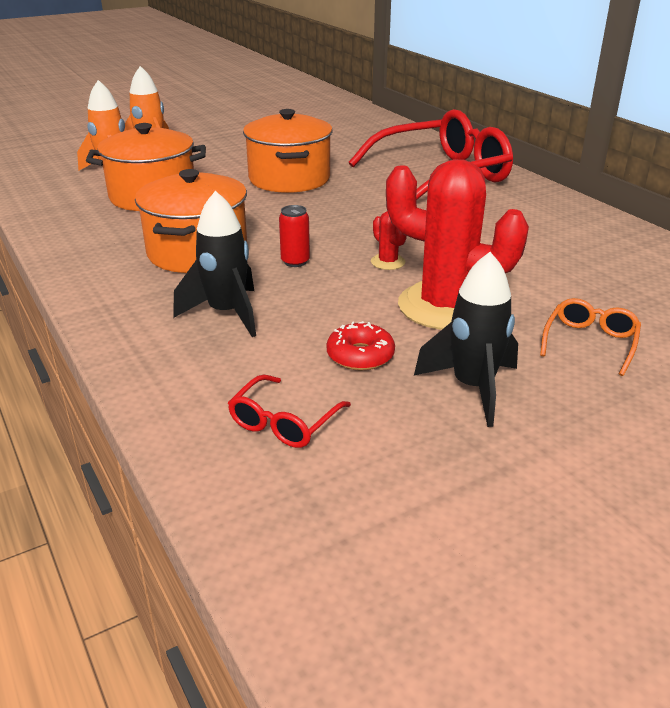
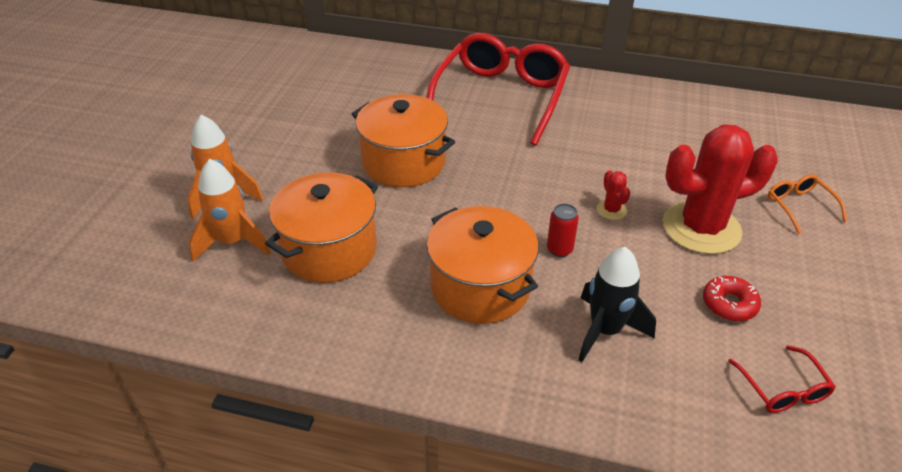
camera: 45 degrees left, 10 degrees up
(388, 262) = (611, 210): red cactus -> red cactus turned 60 degrees clockwise
(473, 388) = (810, 284): black rocket -> none

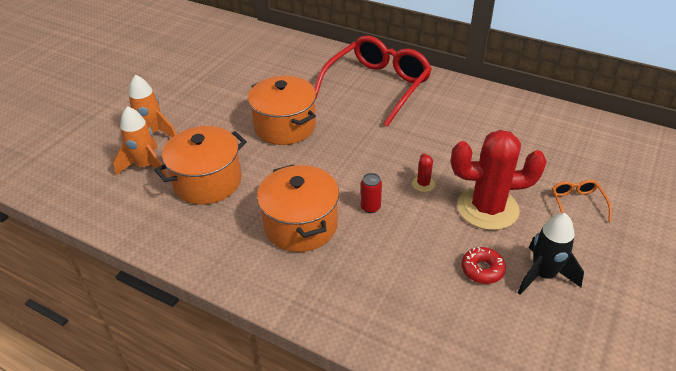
camera: 15 degrees right, 0 degrees up
(605, 331) = (377, 272): black rocket -> black rocket (543, 275)
(782, 389) = (494, 340): red glasses -> none

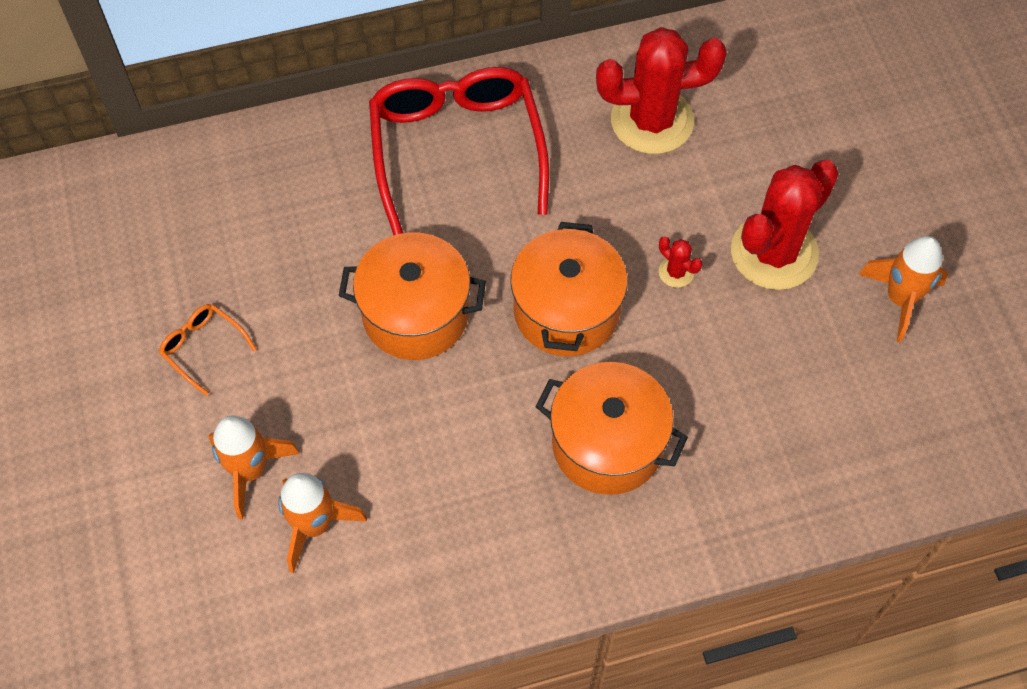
camera: 45 degrees left, 20 degrees up
(207, 181) = (425, 479): orange pot -> orange pot (566, 311)
(370, 207) = (654, 354): red can -> none
(482, 269) = (842, 341): red donut -> none
(484, 124) = (652, 120): none -> red cactus
(543, 275) = (900, 299): black rocket -> orange rocket
(577, 204) = (852, 173): orange glasses -> orange glasses (203, 348)

